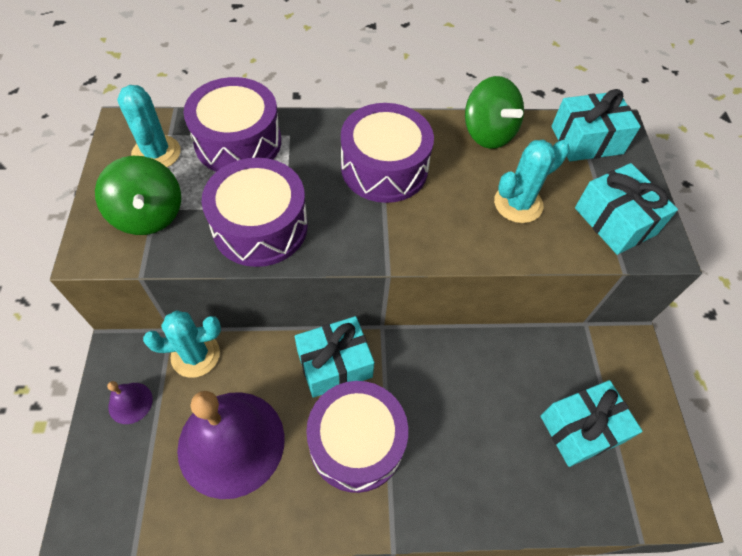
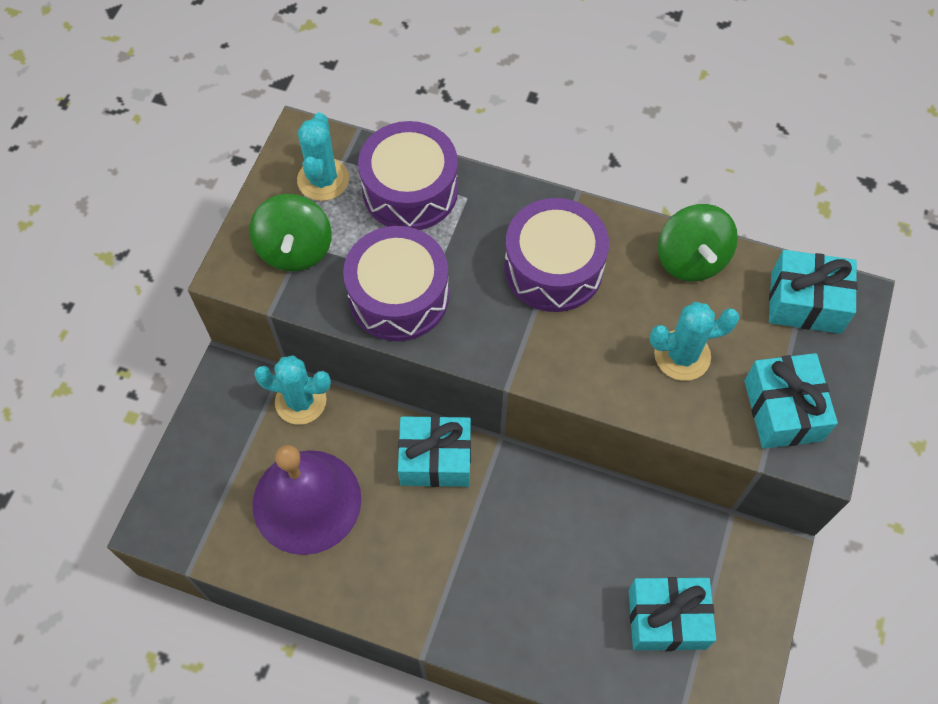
camera: 25 degrees right, 5 degrees up
(130, 403) = (225, 428): purple bell -> none
(356, 442) = (427, 545): purple drum -> none

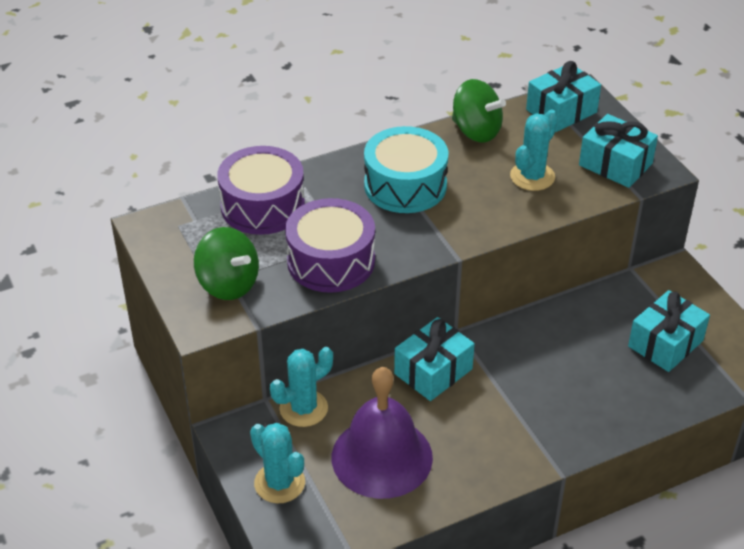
camera: 45 degrees left, 20 degrees down
(323, 180) = (195, 237): turquoise cactus -> turquoise cactus (279, 483)
(553, 268) = (405, 185): purple drum -> turquoise drum

